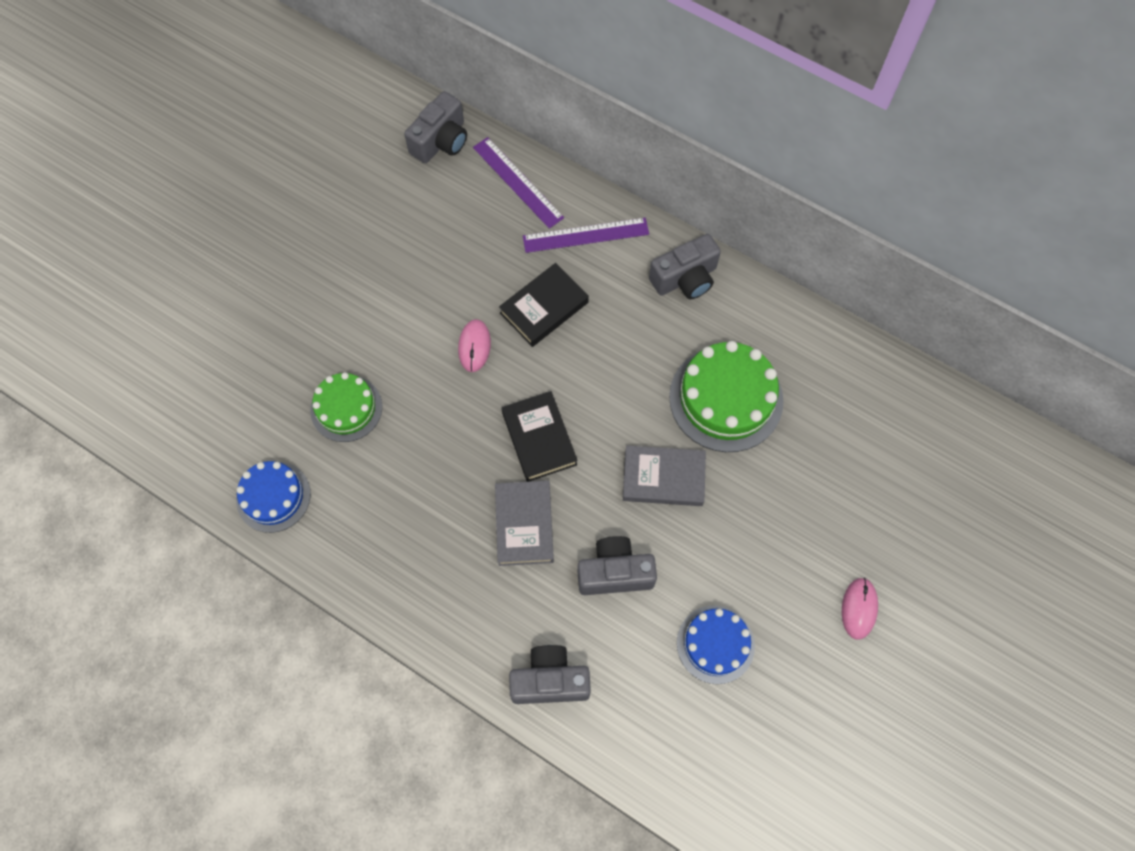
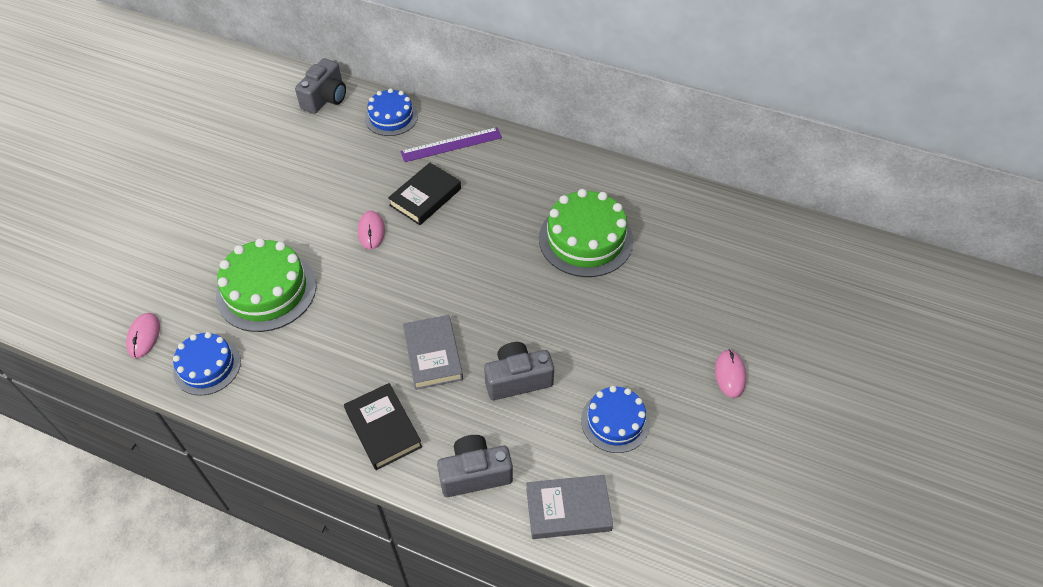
camera: 10 degrees left, 15 degrees down
(207, 446) = (144, 336): none -> pink mouse
(346, 408) = (266, 290): green cake -> green cake, size x1.59
(518, 182) = (391, 117): purple ruler -> blue cake
(539, 438) = (436, 289): black book -> black book (383, 429)
(663, 478) = (545, 303): grey book -> grey book (568, 509)
(685, 278) = (536, 163): grey camera -> none

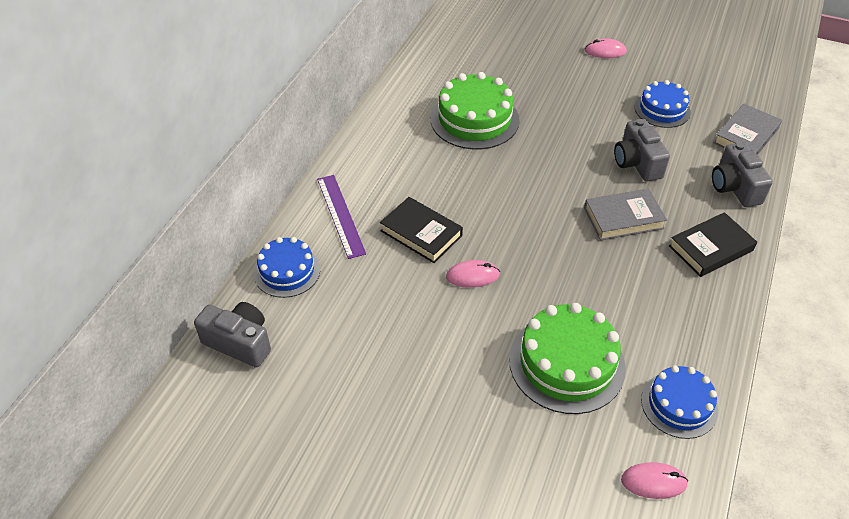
camera: 90 degrees left, 5 degrees down
(568, 509) = (746, 136): grey book -> grey book turned 45 degrees clockwise

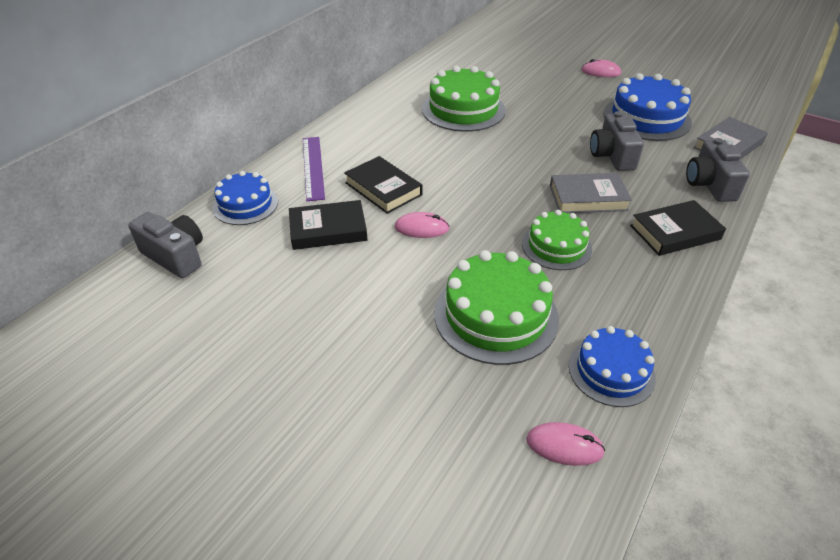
camera: 10 degrees right, 5 degrees down
(381, 290) = (328, 229): none -> black book
(605, 279) = (556, 246): none -> green cake
(662, 109) = (646, 118): blue cake -> blue cake, size x1.59

